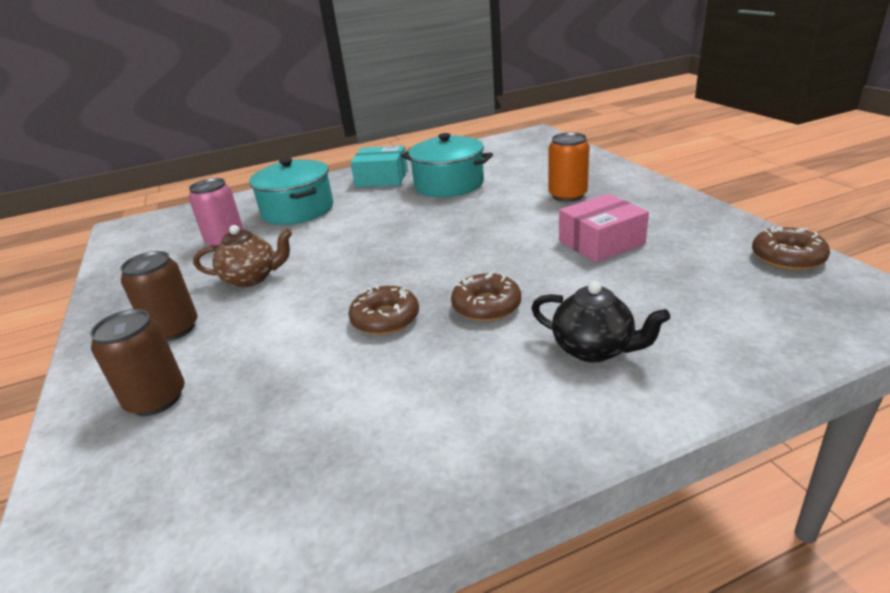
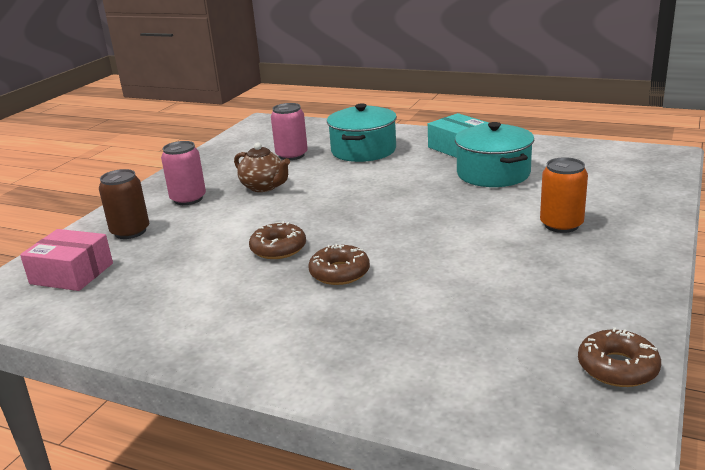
camera: 45 degrees right, 5 degrees down
(174, 329) = (188, 199): brown can -> pink can
(594, 349) = (340, 334): black teapot -> none
(601, 242) = (500, 273): pink box -> pink box (72, 273)

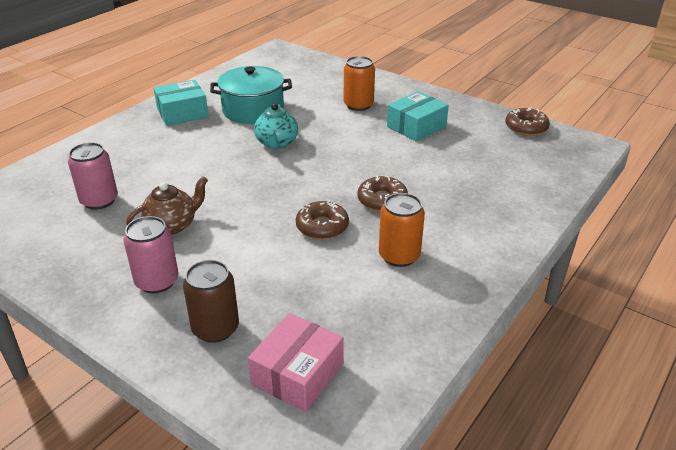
camera: 80 degrees left, 10 degrees up
(235, 297) = (399, 256): none -> orange can
(363, 150) = (135, 158): turquoise pot -> none
(428, 198) = (276, 143): none -> turquoise teapot
(535, 271) = (416, 127): none -> turquoise box

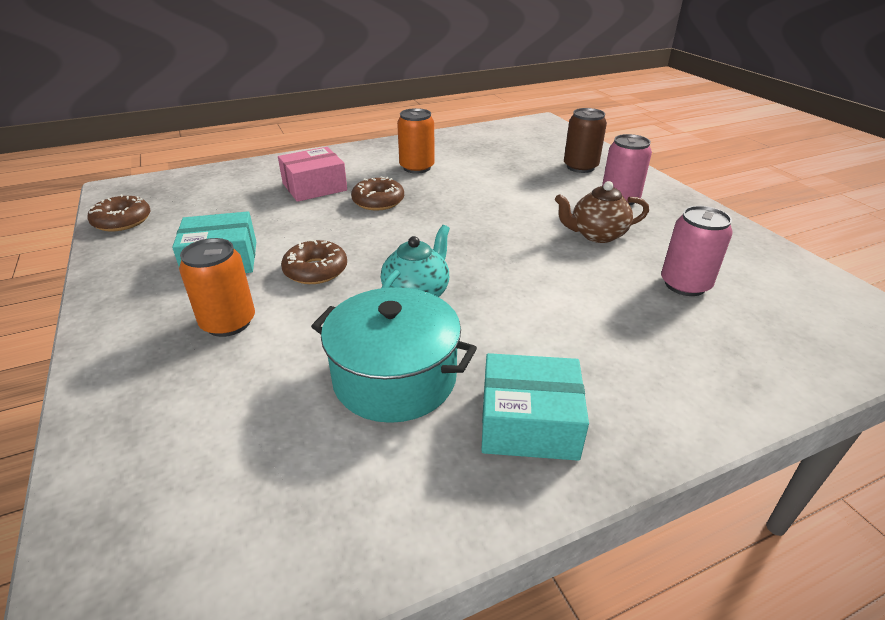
camera: 150 degrees left, 0 degrees up
(298, 374) = (538, 142): pink box -> pink box (314, 187)
(322, 227) = (454, 197): brown donut -> brown donut (316, 270)

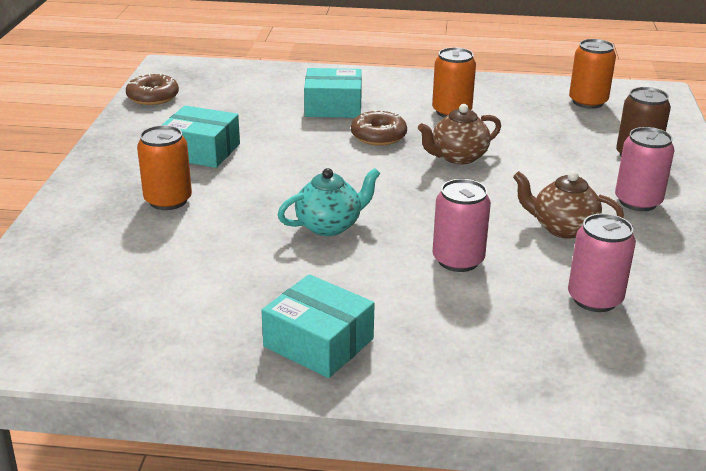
camera: 30 degrees right, 5 degrees down
(314, 187) = (333, 106): pink box -> turquoise box
(316, 270) = (266, 181): brown donut -> none
(394, 378) = (251, 278): turquoise pot -> none
(460, 201) = (458, 157): none -> brown teapot
(505, 138) = (588, 102): none -> orange can
(555, 288) = (458, 260): none -> pink can

